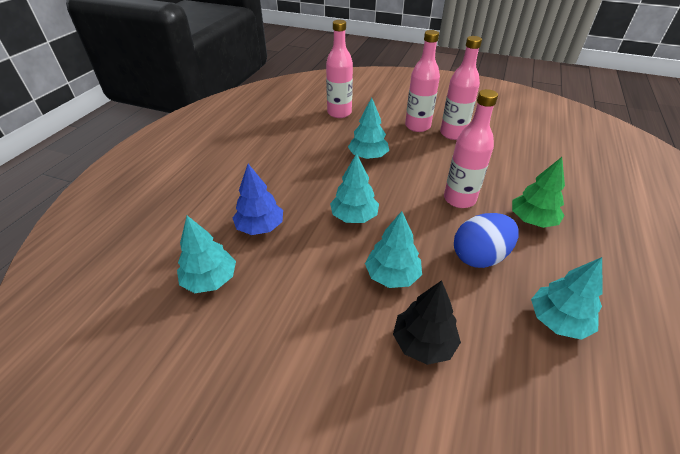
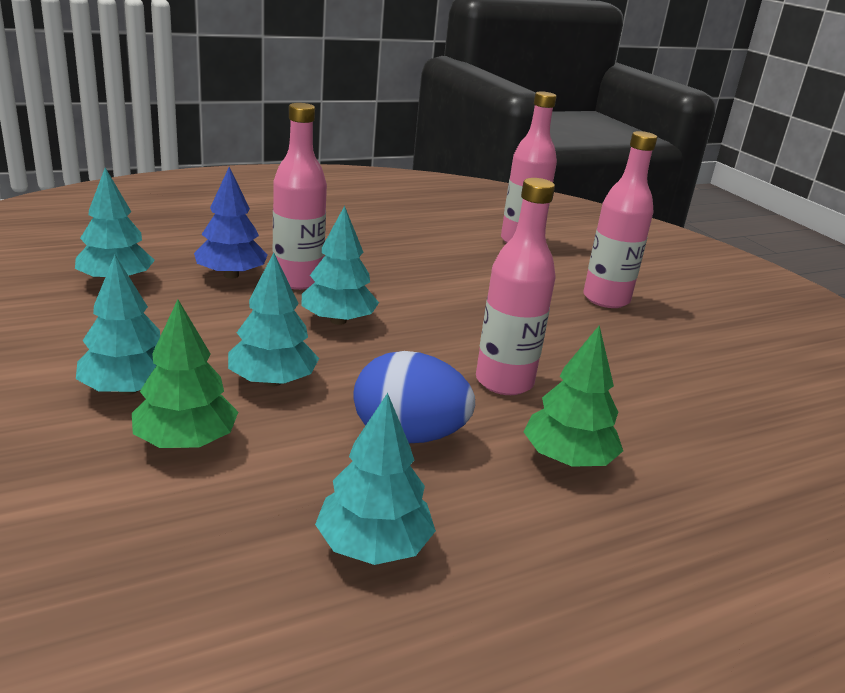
camera: 40 degrees right, 15 degrees down
(368, 156) = (469, 289): turquoise tree -> turquoise tree (127, 389)
(423, 342) = (186, 441): black tree -> green tree
(453, 134) = (646, 330): pink bottle -> pink bottle (297, 280)

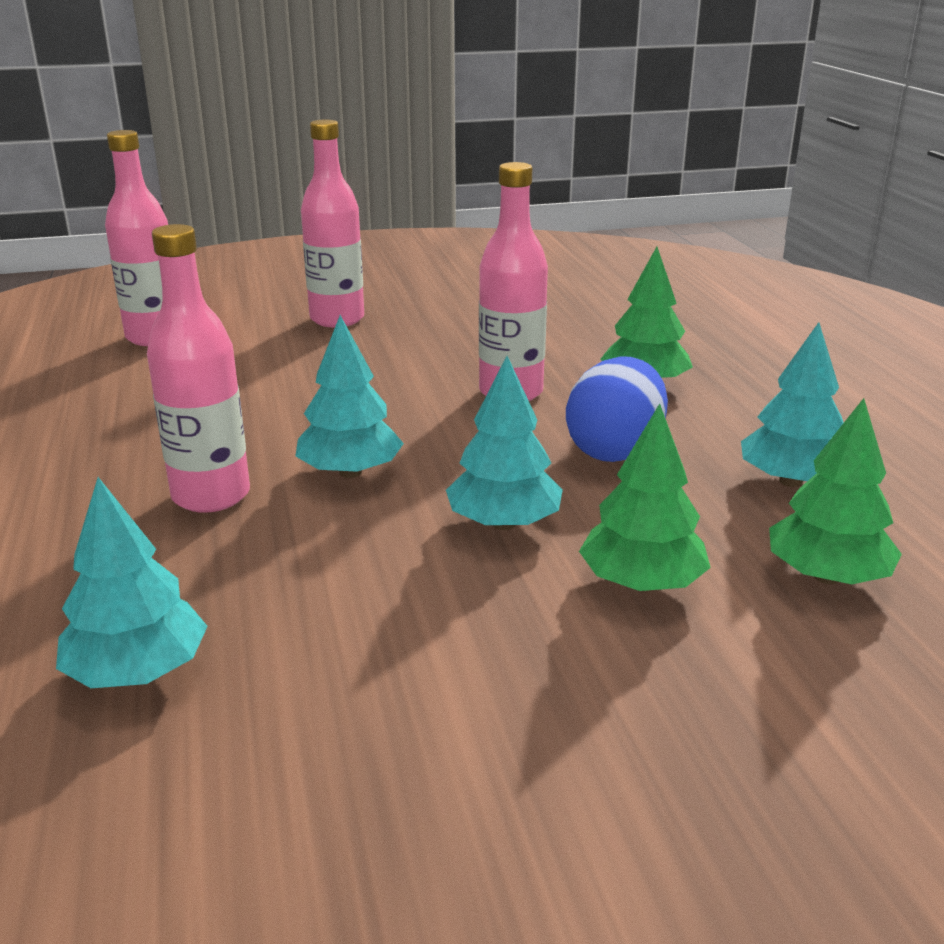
camera: 75 degrees left, 0 degrees up
(127, 389) = (521, 634): turquoise tree -> none
(189, 548) = (826, 576): none -> green tree
(231, 275) = (166, 552): blue tree -> none

